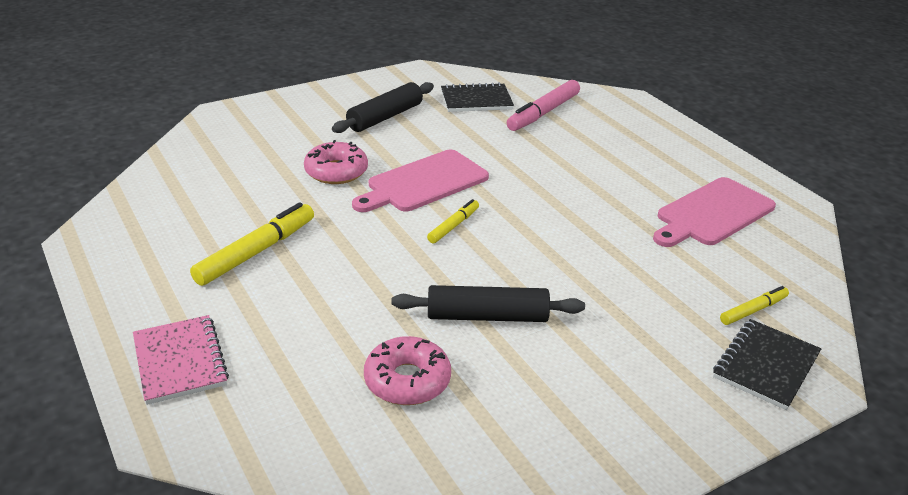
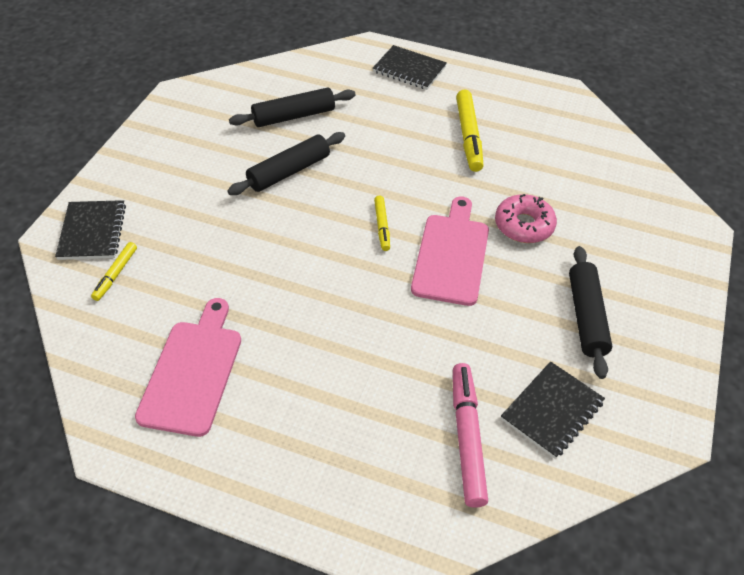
camera: 140 degrees right, 15 degrees up
(180, 361) = (409, 69): pink notebook -> black notebook
(407, 380) = (293, 116): pink donut -> black rolling pin

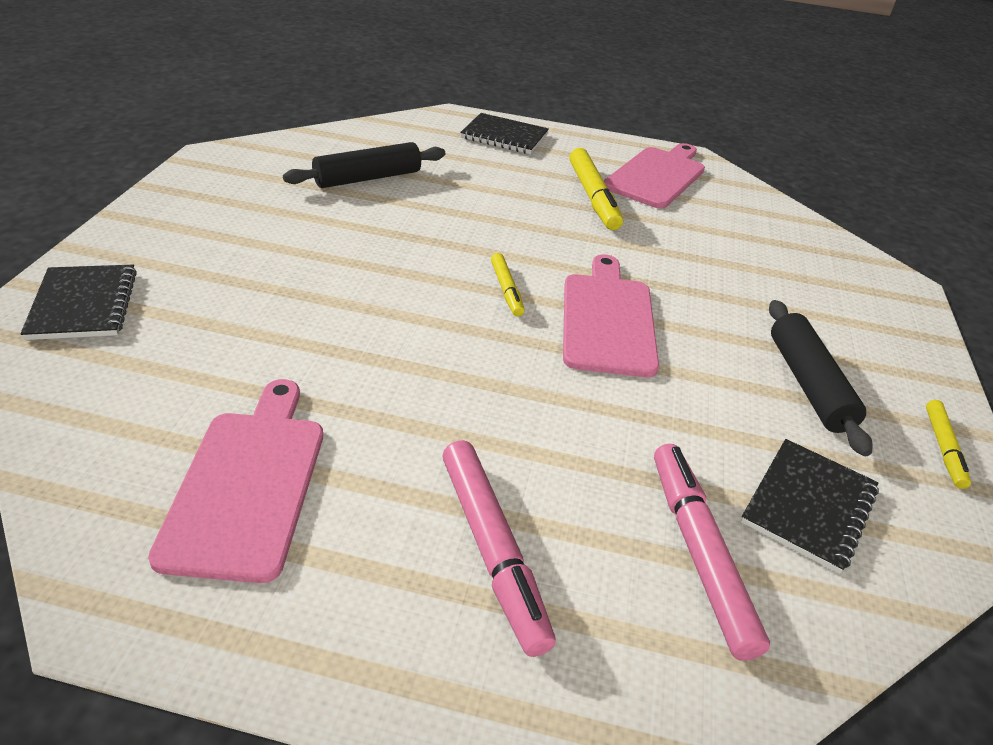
camera: 10 degrees left, 10 degrees down
(115, 274) = (119, 356): yellow marker -> yellow marker (943, 448)
(289, 171) = (369, 233): black rolling pin -> none
(336, 426) = (492, 550): none -> pink marker
(524, 225) = (690, 285): pink donut -> none
(528, 113) = (657, 176): none -> pink cutting board

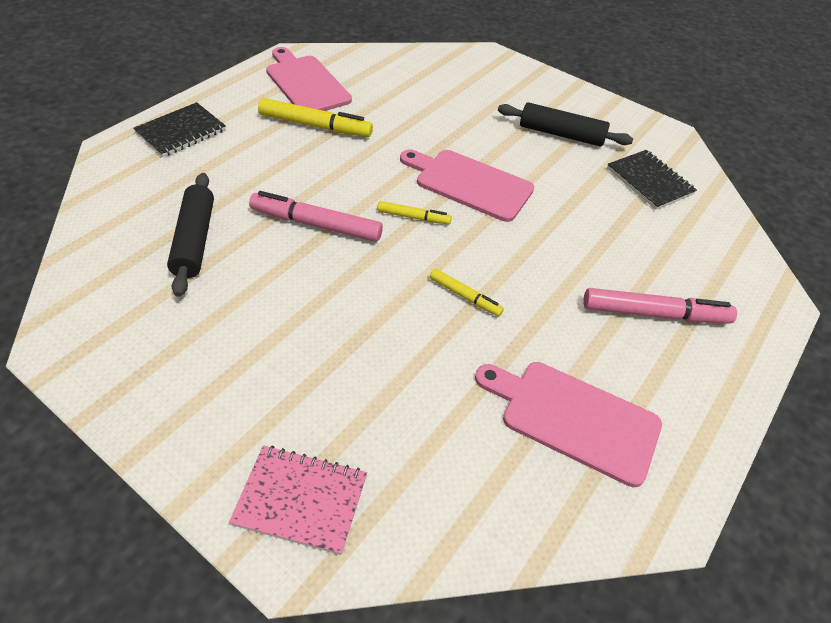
camera: 65 degrees left, 10 degrees up
(83, 304) = (301, 500): black notebook -> pink notebook
(699, 553) = (671, 234): pink marker -> pink marker (316, 224)
(943, 448) = (622, 117): yellow marker -> yellow marker (465, 296)

